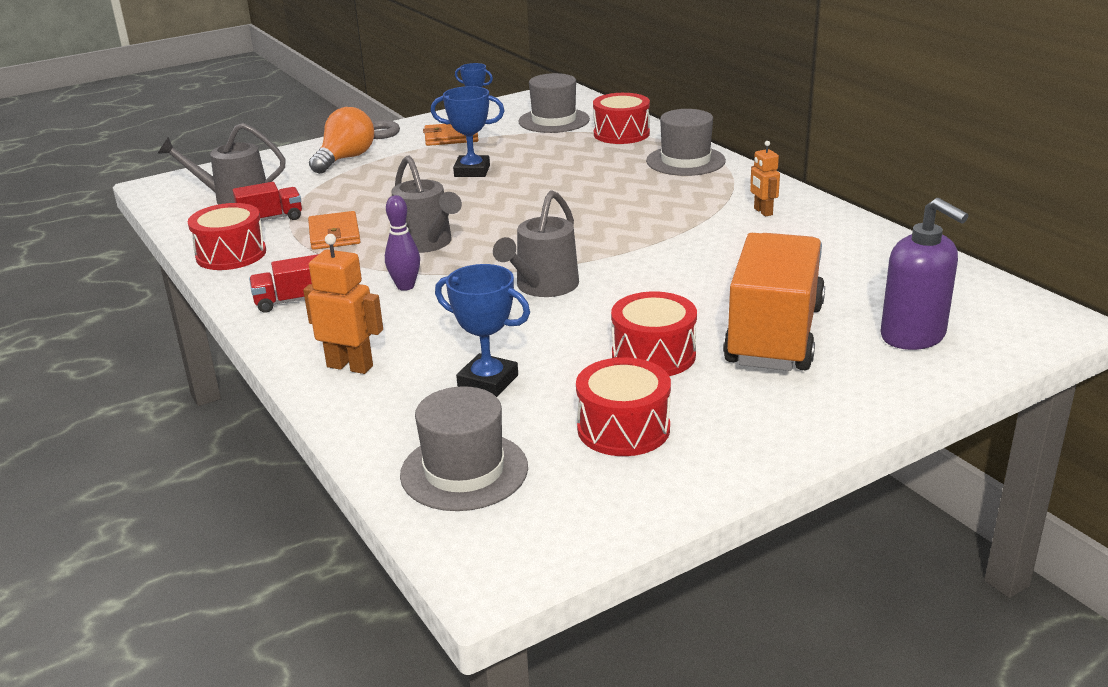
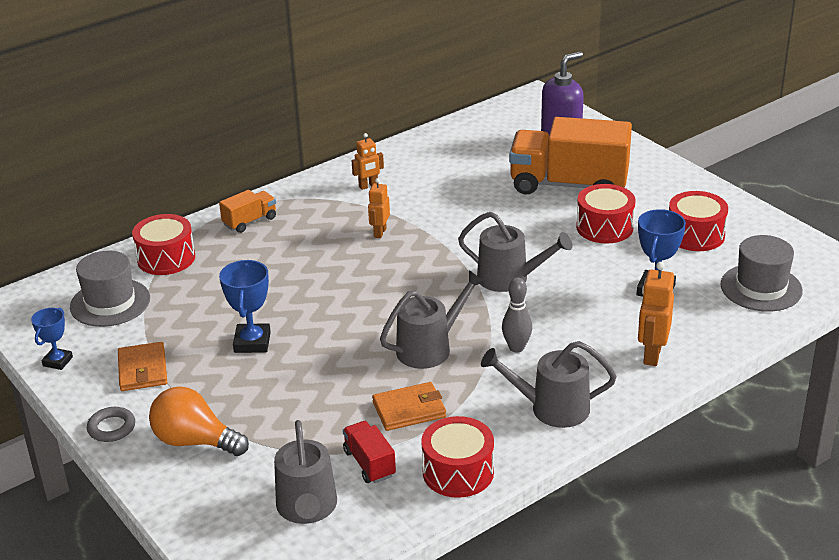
camera: 95 degrees left, 5 degrees up
(291, 301) = (552, 408): red truck -> grey watering can
(405, 286) = (516, 348): purple bowling pin -> grey bowling pin
(656, 219) = (379, 232): none -> orange robot
(685, 161) = (250, 221): grey hat -> orange truck

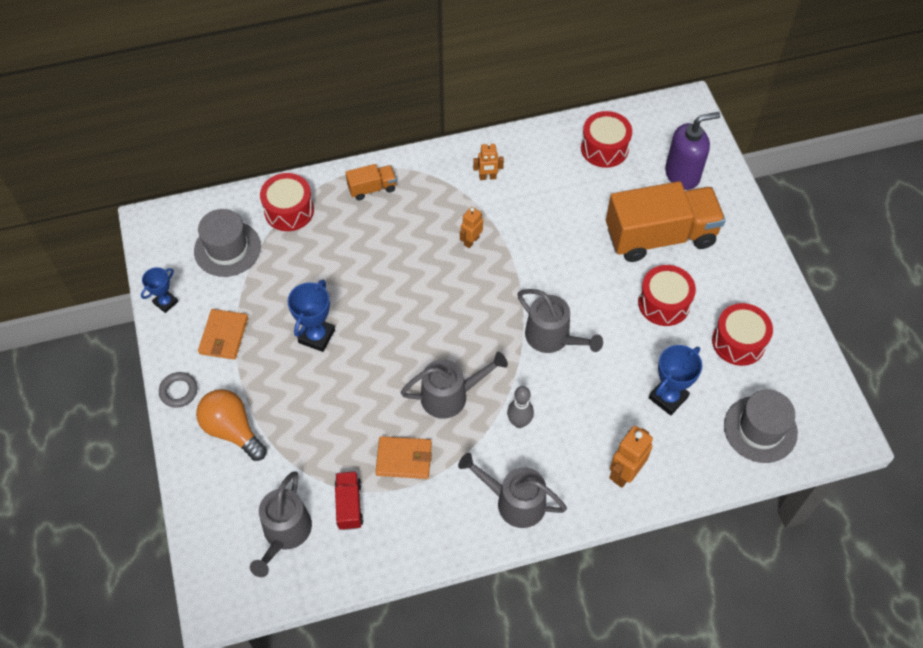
camera: 20 degrees right, 25 degrees up
(458, 472) = (410, 541): red drum -> red drum (604, 148)
(569, 185) = (660, 236): orange truck -> orange truck turned 135 degrees clockwise

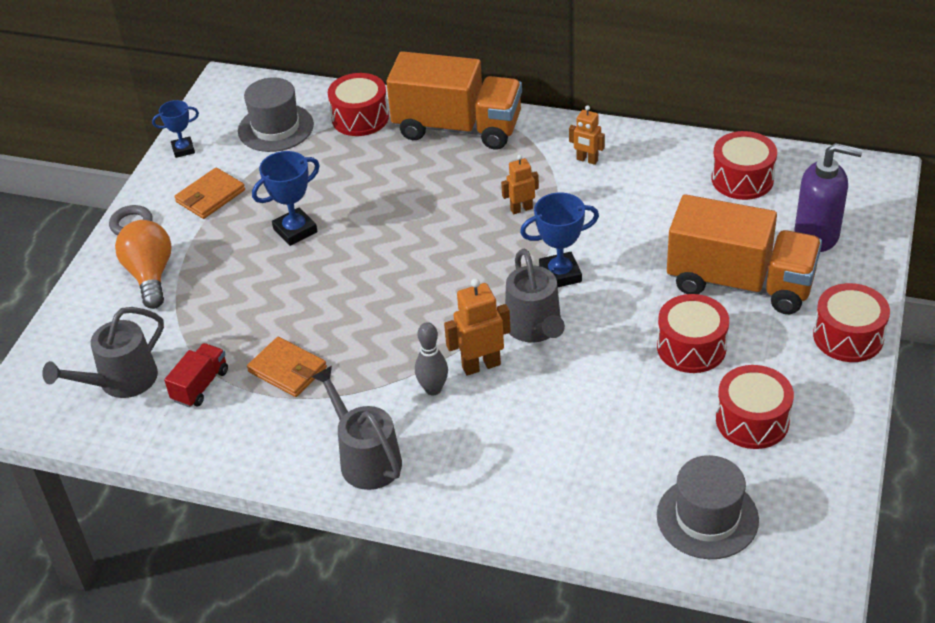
camera: 35 degrees right, 15 degrees down
(372, 188) = (457, 128): orange truck -> orange truck, size x2.23
(450, 396) = (382, 335): grey watering can -> none
(625, 473) = (508, 487): orange robot -> orange robot (481, 365)
(668, 397) = (620, 438): blue trophy -> blue trophy (560, 274)
(753, 248) = (848, 336): none -> red drum

